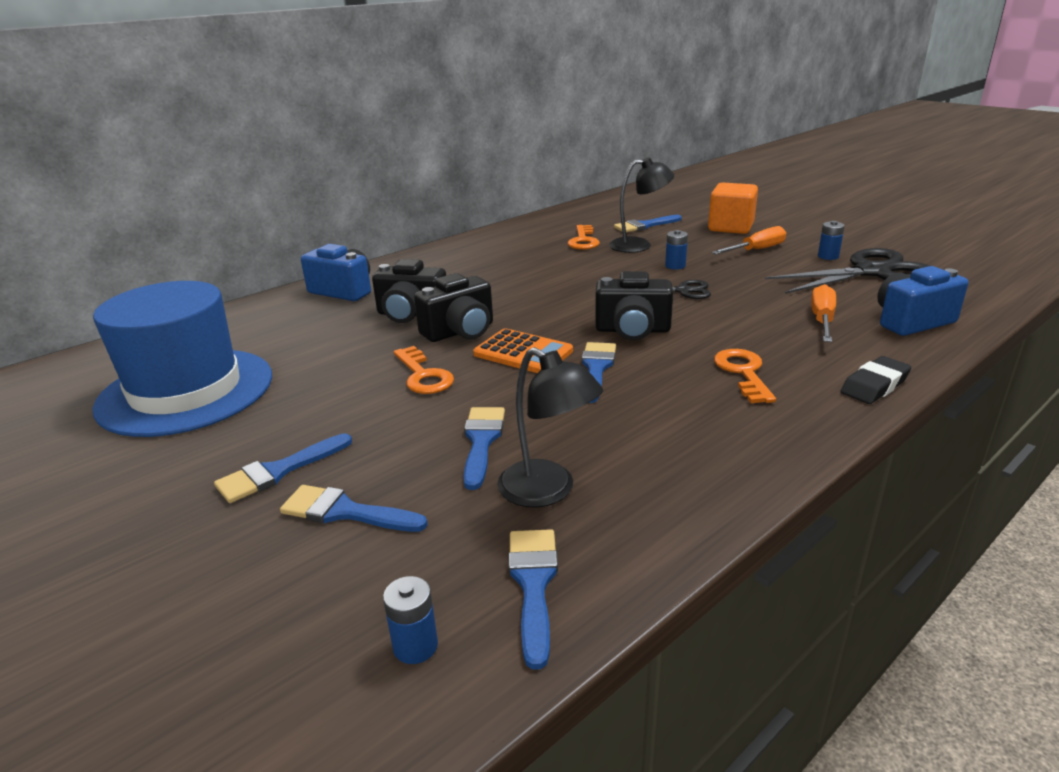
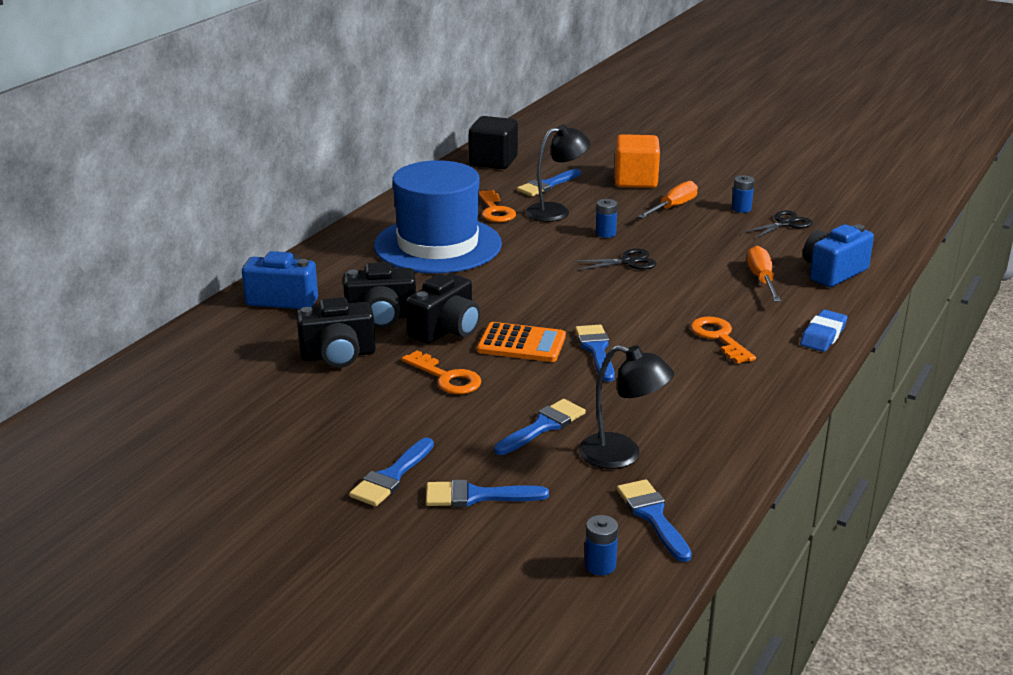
camera: 20 degrees left, 0 degrees up
(186, 391) = (227, 424): blue hat -> blue hat (437, 245)
(482, 441) = (543, 426): blue brush -> blue brush turned 60 degrees clockwise
(608, 206) = (493, 161): none -> black cube
(632, 330) = (605, 309): black camera -> black camera (338, 355)
(872, 272) = (785, 223): black scissors -> black scissors, size x0.49
(874, 386) = (823, 335): black eraser -> blue eraser

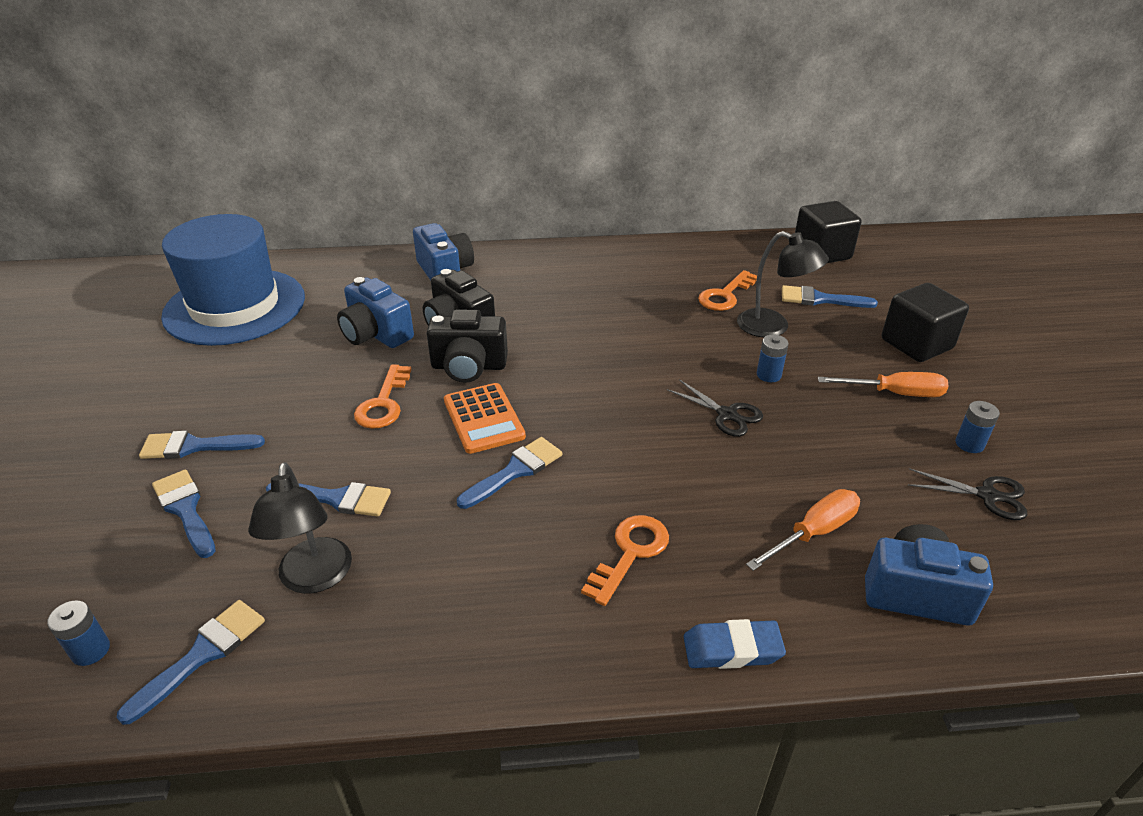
camera: 55 degrees right, 10 degrees up
(338, 355) = (376, 334): black camera -> blue camera
(437, 245) = (619, 296): blue hat -> blue hat (235, 306)
(635, 180) = (916, 344): orange cube -> black cube

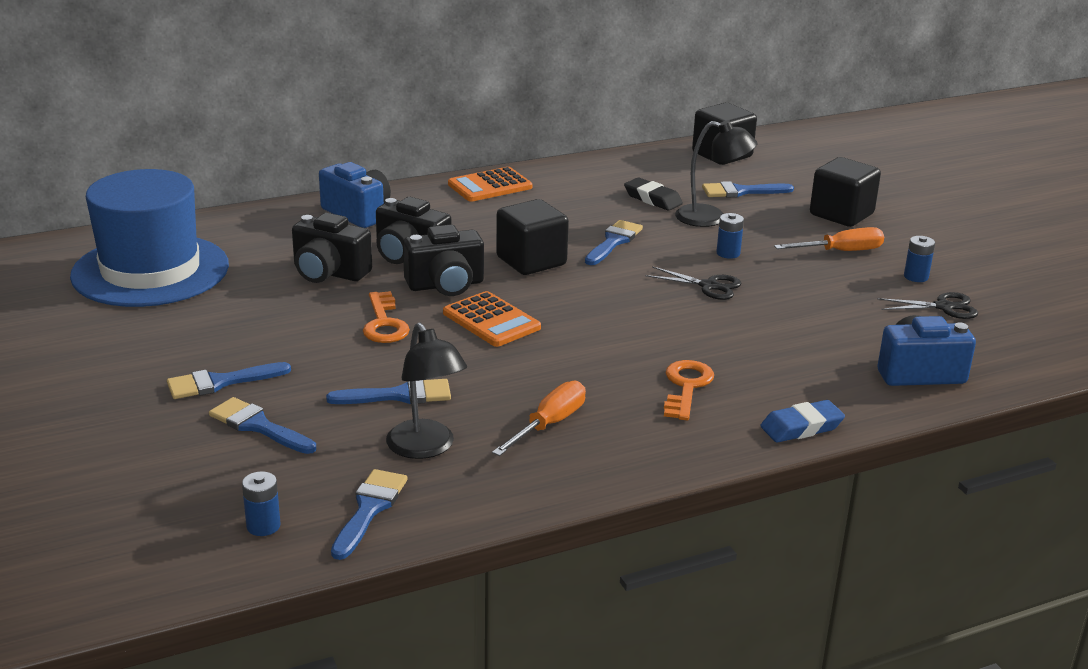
camera: 20 degrees left, 10 degrees down
(376, 334) = (329, 273): blue camera -> black camera
(515, 471) = (549, 351): blue brush -> blue brush (614, 242)
(565, 351) = (531, 261): none -> black cube
(579, 258) = (490, 186): none -> orange calculator
(725, 295) = (652, 199): orange key -> black eraser
(813, 532) = (824, 350): orange screwdriver -> orange screwdriver (549, 424)

